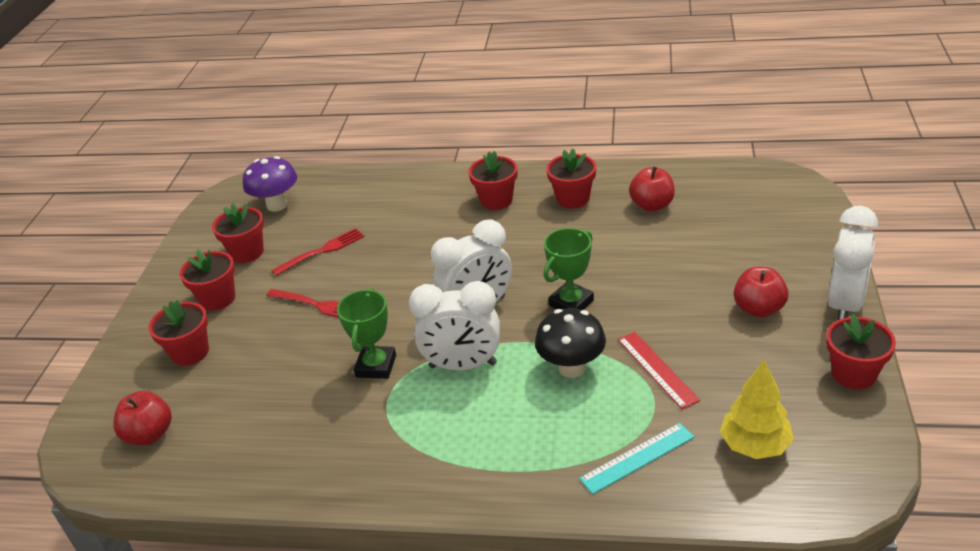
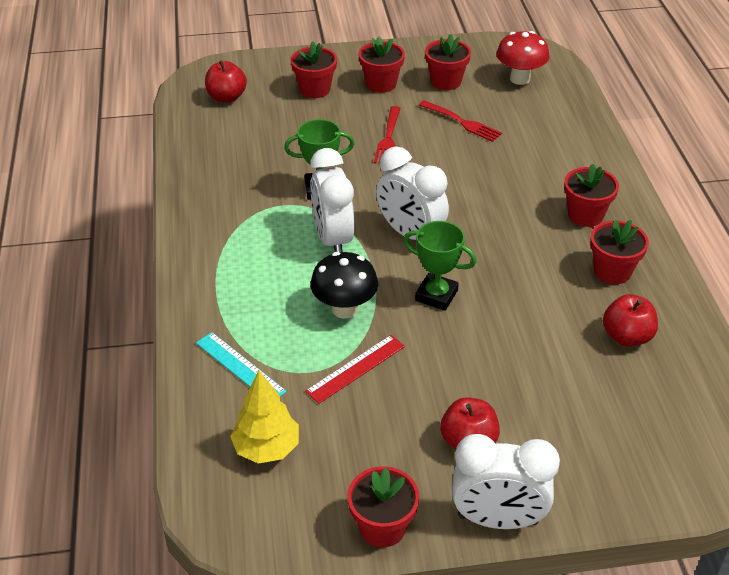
camera: 70 degrees right, 5 degrees up
(277, 205) = (520, 79): purple mushroom -> red mushroom

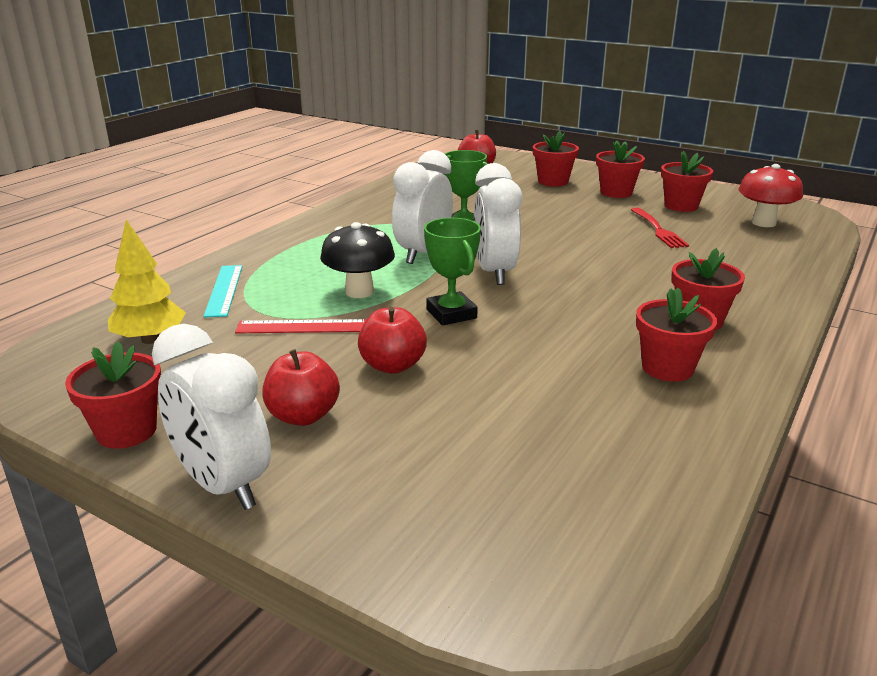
camera: 40 degrees right, 15 degrees down
(388, 137) = (571, 219): red fork -> none
(626, 337) = (604, 421): red apple -> red apple (392, 366)

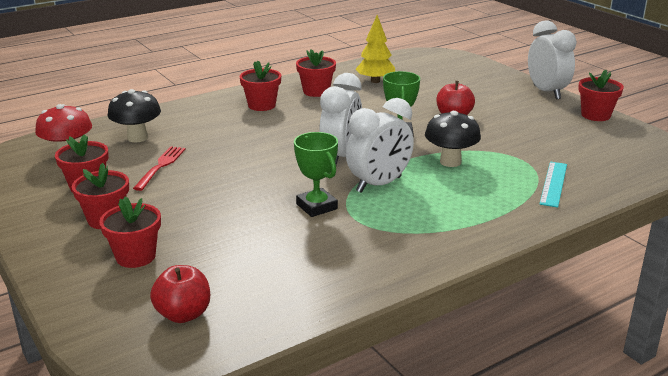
camera: 155 degrees left, 0 degrees up
(150, 339) = (600, 156): yellow tree -> yellow tree (375, 81)
(302, 327) = (499, 146): red ruler -> none
(303, 416) = (508, 106): red apple -> none
(743, 248) = (137, 138): none -> black mushroom

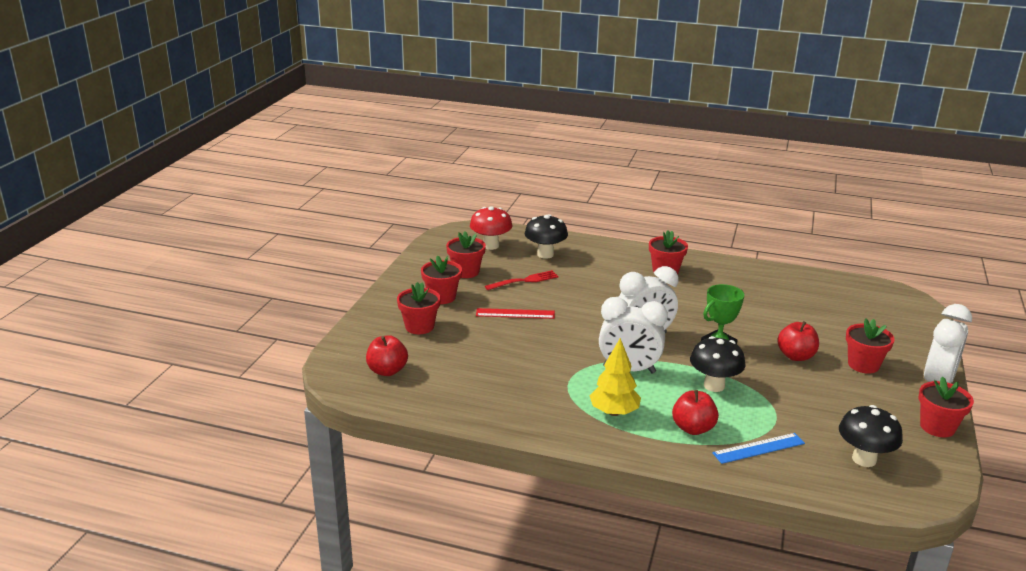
camera: 50 degrees right, 0 degrees up
(206, 195) = (515, 314): none -> red ruler
(316, 91) = (727, 280): red flower pot -> red flower pot (863, 365)
(316, 206) = (561, 359): green trophy -> none
(375, 81) = (793, 295): yellow tree -> yellow tree (614, 412)
(497, 197) = (693, 428): none -> red apple
(553, 183) = (758, 448): turquoise ruler -> blue ruler
(607, 154) = (864, 459): none -> black mushroom

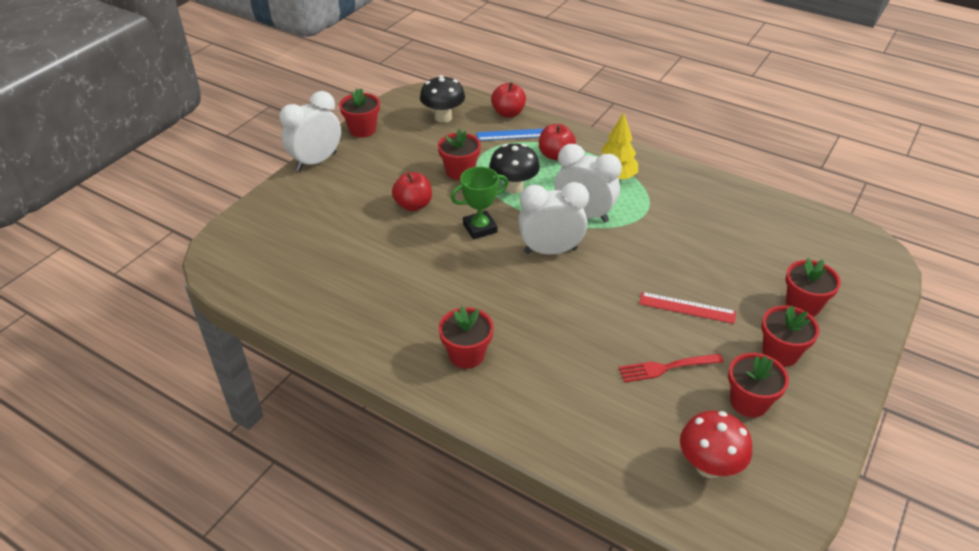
camera: 165 degrees left, 15 degrees up
(387, 371) = (828, 249): red apple -> red apple (508, 113)
(545, 254) = (625, 425): black mushroom -> none
(863, 365) = (360, 187): red flower pot -> red flower pot (460, 171)

